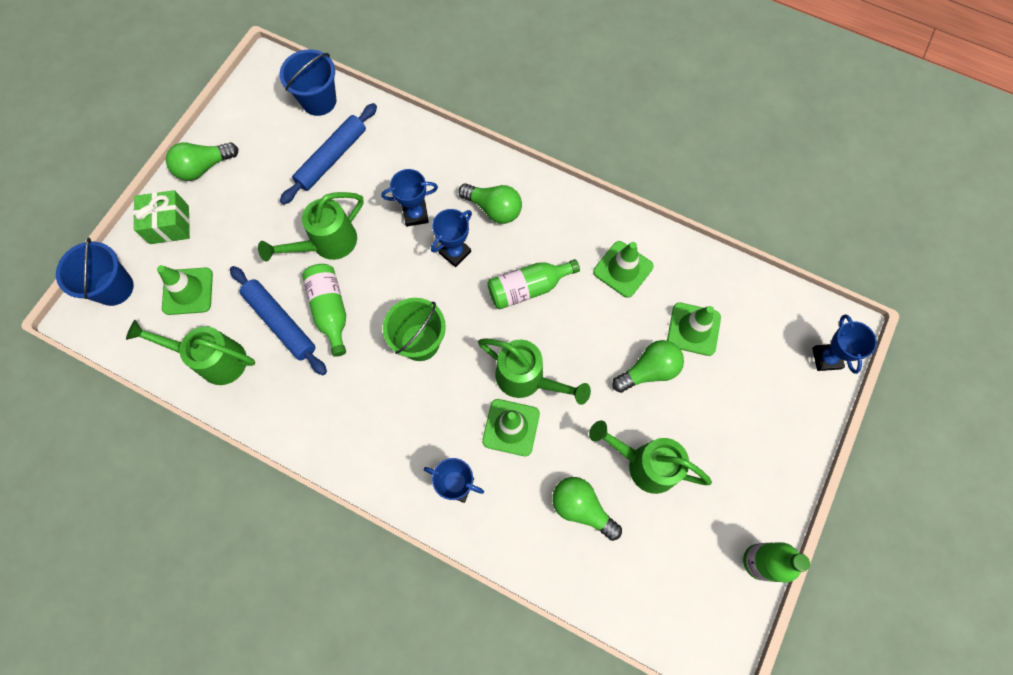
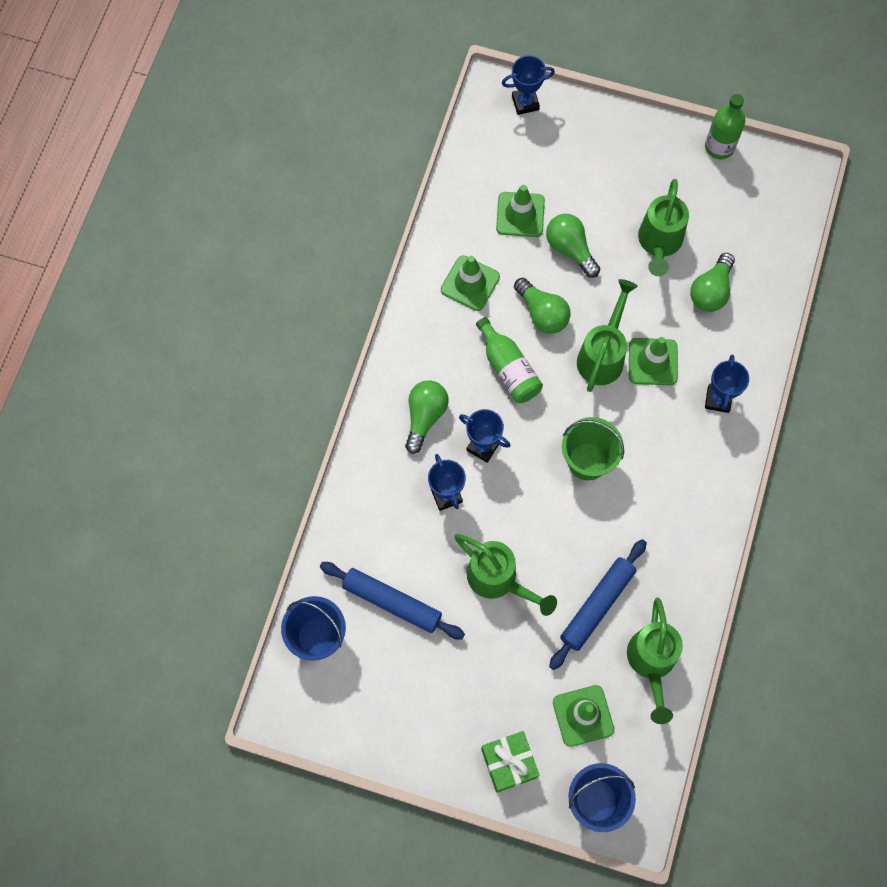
camera: 100 degrees left, 0 degrees up
(204, 167) = (429, 747): green light bulb -> green light bulb (542, 313)
(330, 310) = (572, 558): green bottle -> none

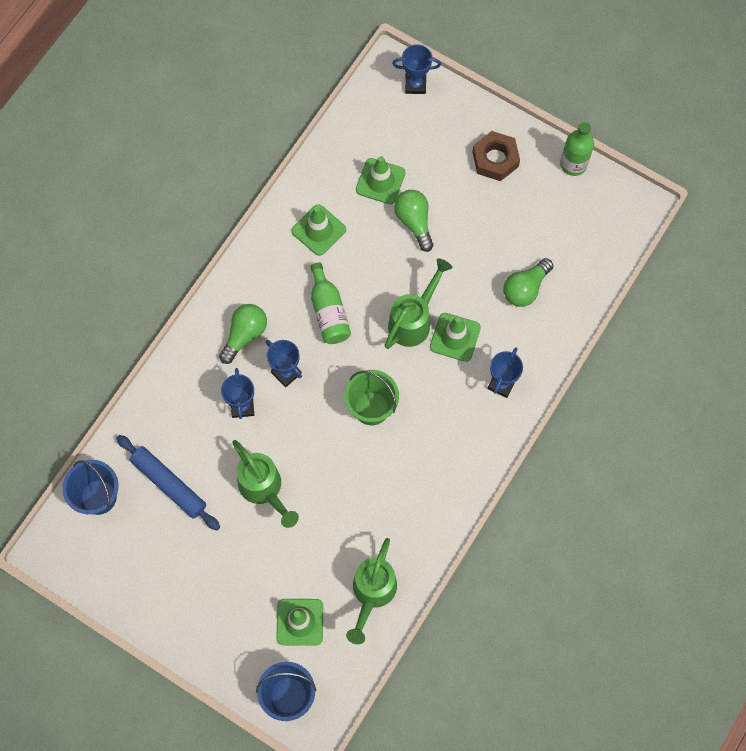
camera: 15 degrees right, 0 degrees up
(508, 763) = (225, 644): green gift -> none
(542, 313) = (372, 271): green light bulb -> none
(597, 606) = (341, 533): blue rolling pin -> none
(635, 161) = (495, 159): none -> brown nut
(659, 244) = (493, 236): green watering can -> none

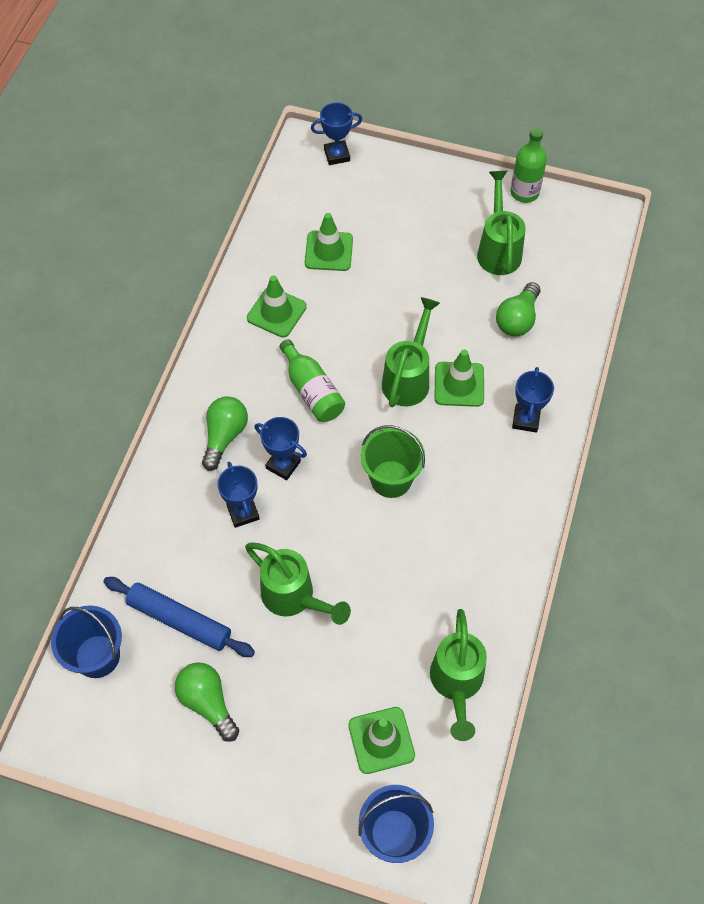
camera: 15 degrees left, 10 degrees down
(414, 222) = (377, 282): green light bulb -> green light bulb (207, 702)
(495, 159) = (442, 205): brown nut -> none
(531, 216) = (498, 249): none -> green watering can

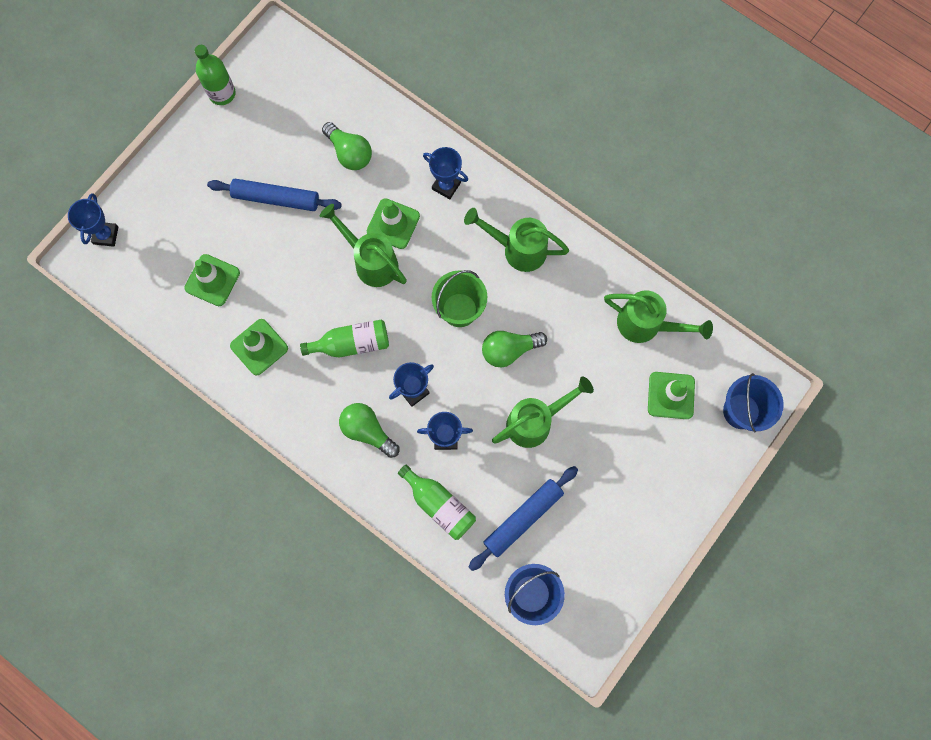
camera: 70 degrees left, 15 degrees up
(168, 530) = (439, 505): none -> green bottle
(207, 702) = (599, 516): green light bulb -> green light bulb (509, 350)
(437, 274) = (276, 198): none -> blue rolling pin
(498, 249) = (272, 139): green watering can -> green watering can (517, 249)

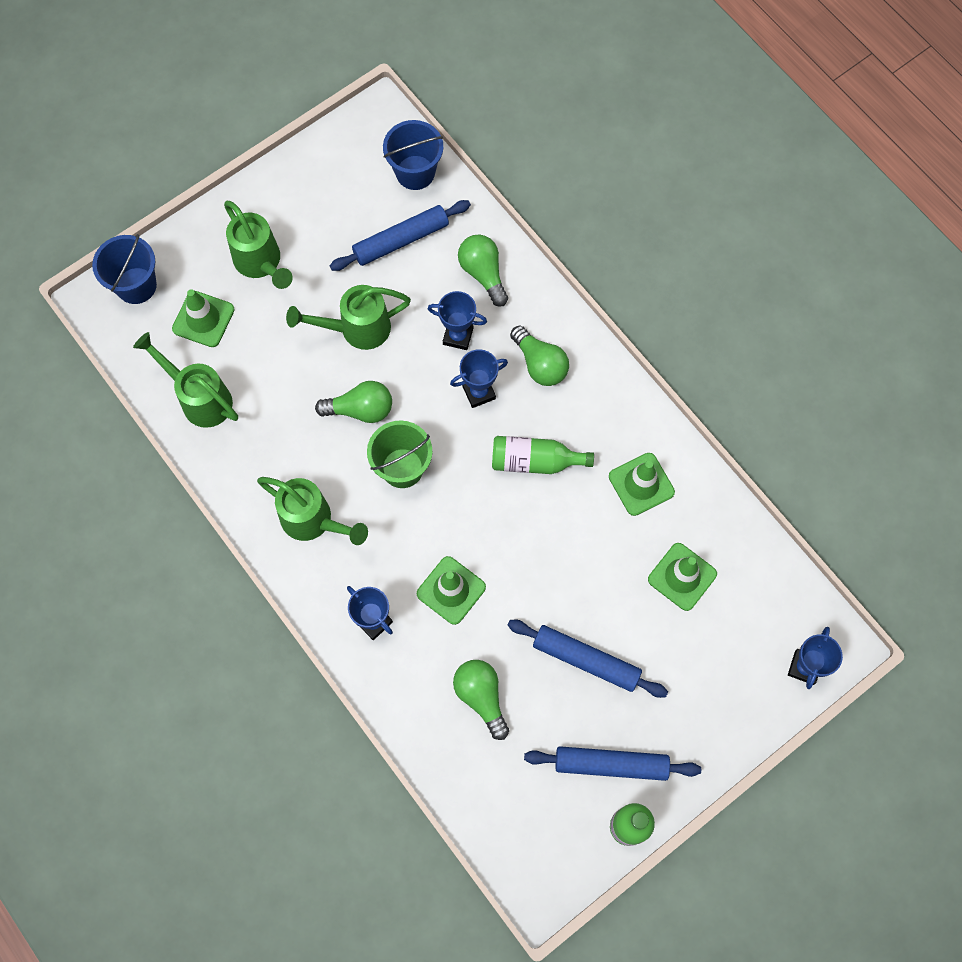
camera: 165 degrees left, 5 degrees down
(242, 131) = (611, 764): none -> blue rolling pin
(370, 261) = (489, 551): green watering can -> green watering can (261, 264)
(439, 505) = (483, 273): green bottle -> green light bulb

